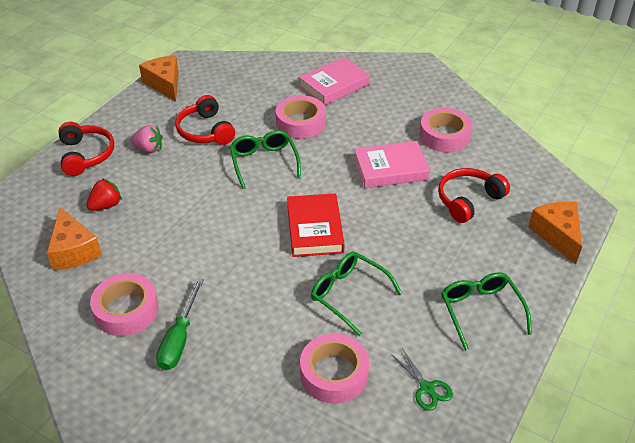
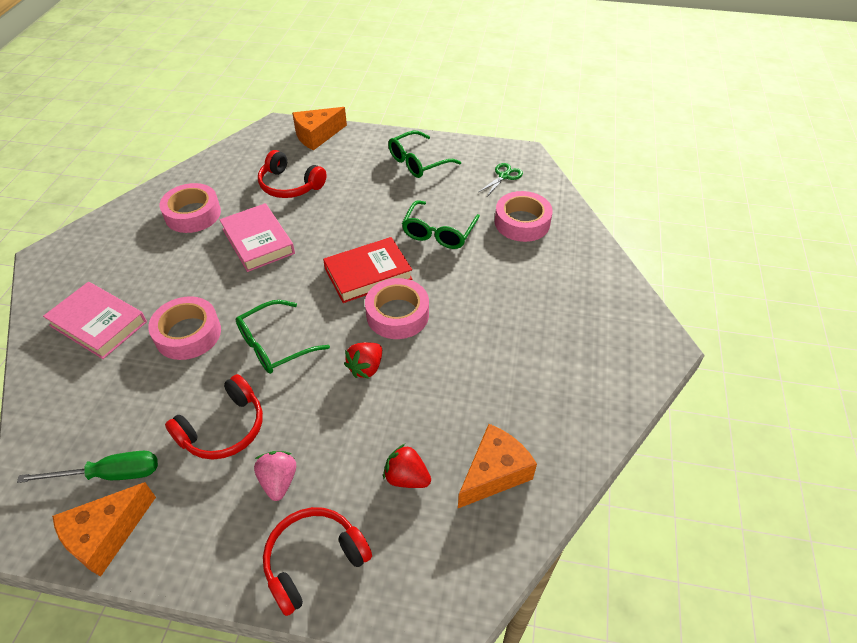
camera: 110 degrees left, 5 degrees up
(126, 310) = (544, 380): pink tape -> pink tape (397, 314)
(179, 339) = (549, 326): green screwdriver -> green screwdriver (110, 474)
(211, 205) = (366, 368): none -> red strawberry

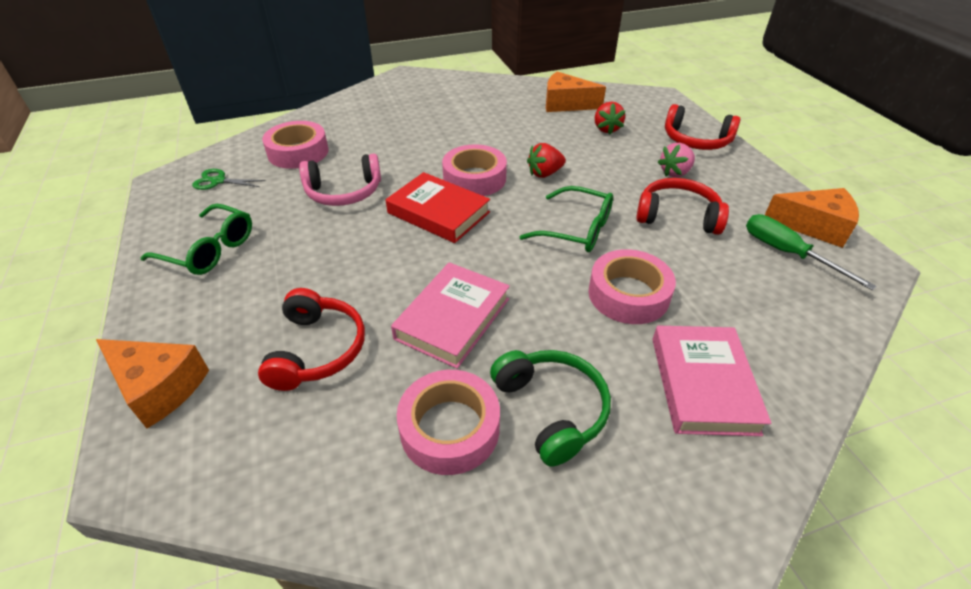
camera: 120 degrees left, 5 degrees down
(160, 253) = (551, 409): none -> green headphones
(366, 368) = (544, 173): red strawberry -> red strawberry turned 150 degrees clockwise
(439, 232) = (344, 192): green glasses -> pink headphones

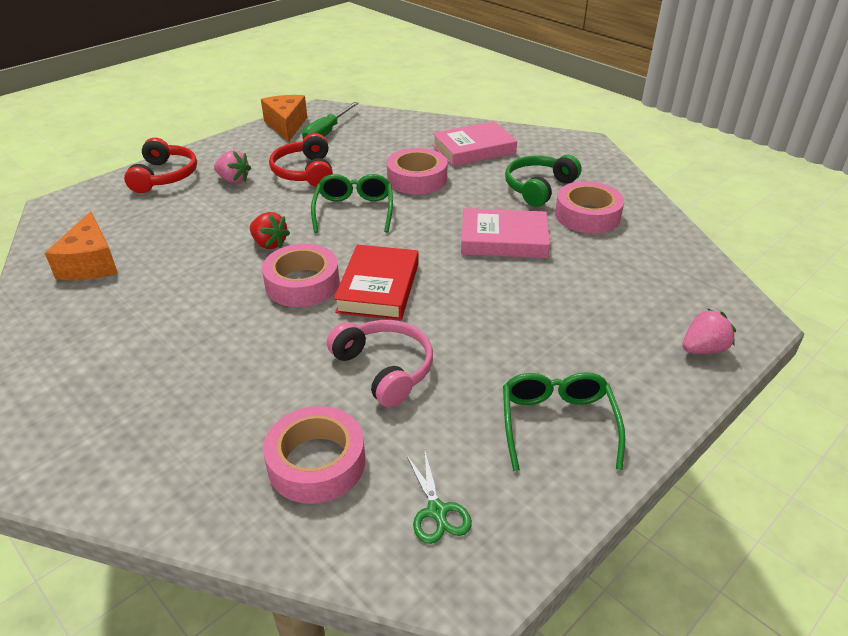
camera: 115 degrees left, 5 degrees down
(159, 387) = (703, 349): orange cheese -> pink strawberry
(317, 349) = (591, 288): red headphones -> none
(606, 129) = (154, 225): red strawberry -> none

